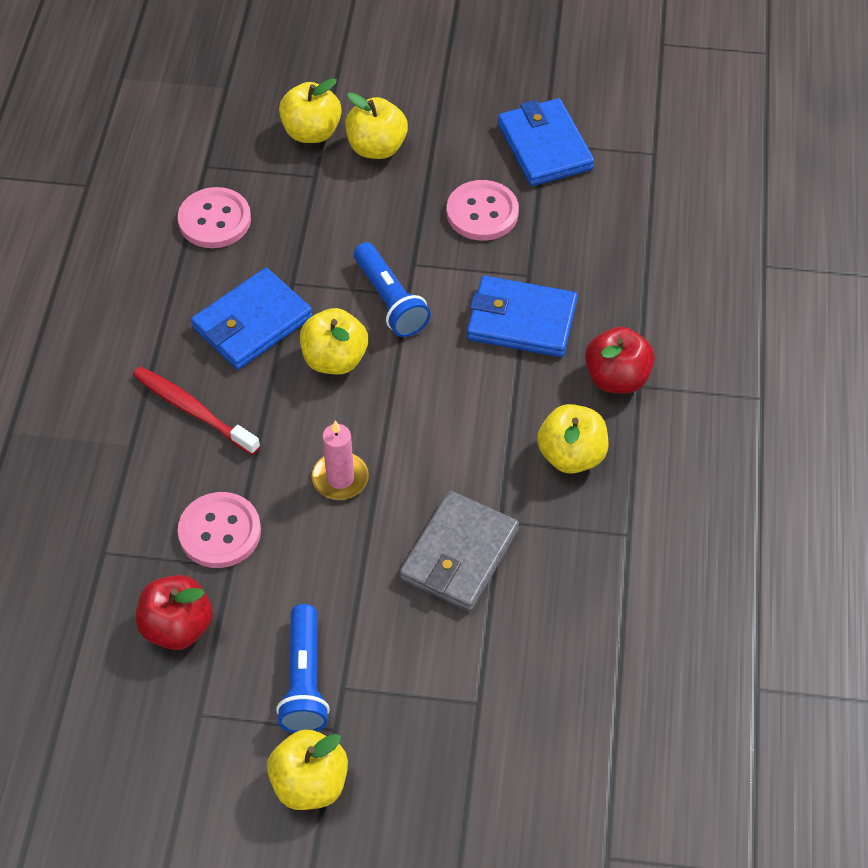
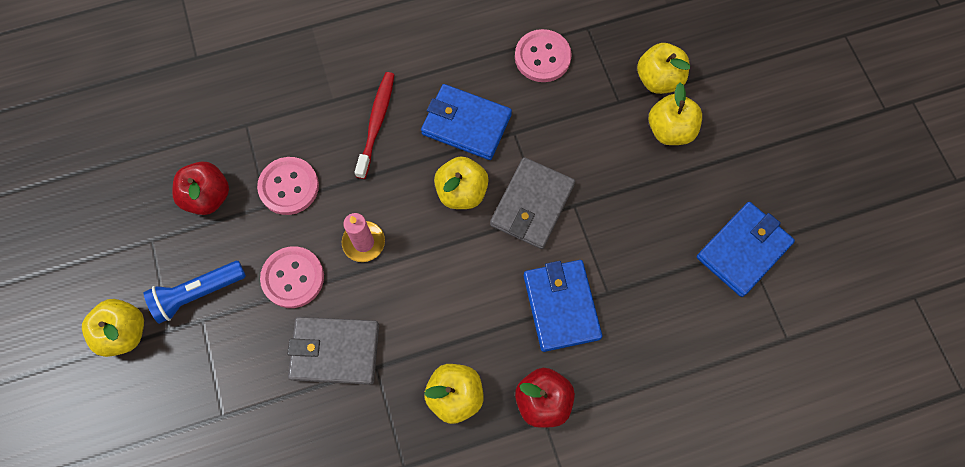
camera: 65 degrees right, 15 degrees up
(390, 300) = (532, 205): blue flashlight -> grey wallet
(482, 212) = (650, 233): pink button -> pink button (293, 278)

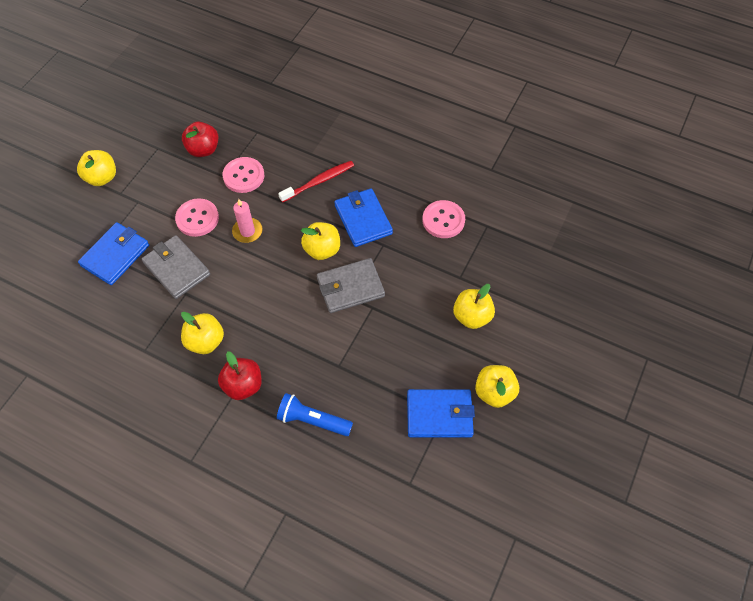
camera: 45 degrees right, 10 degrees down
(198, 293) = (150, 188): blue flashlight -> blue flashlight (313, 420)
(561, 306) = (306, 349): blue wallet -> blue wallet (115, 255)
(658, 80) = (496, 285): yellow apple -> yellow apple (494, 392)

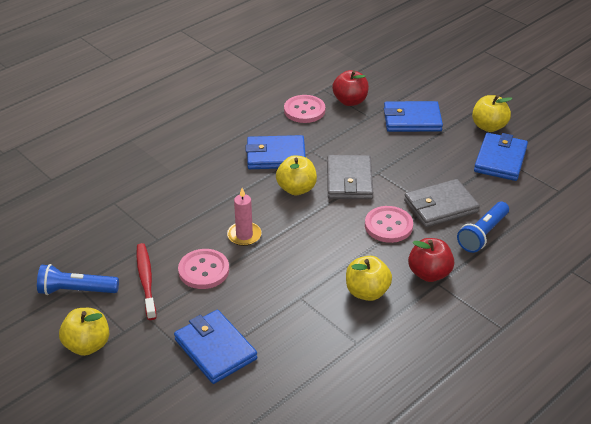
camera: 70 degrees left, 20 degrees down
(153, 149) = (76, 290): none -> blue flashlight
(177, 269) = (263, 299): grey wallet -> grey wallet (440, 206)
(203, 150) = (108, 248): red apple -> red apple (350, 101)
(243, 176) = (168, 224): pink button -> pink button (388, 226)
(319, 181) = (211, 173): red toothbrush -> red toothbrush (146, 280)
(472, 316) = (412, 120): yellow apple -> blue wallet

